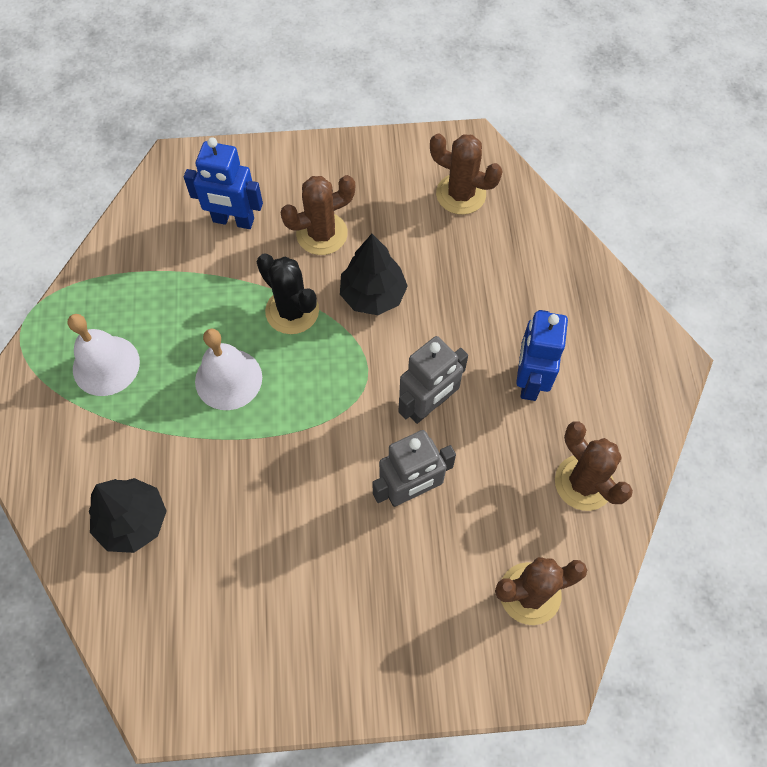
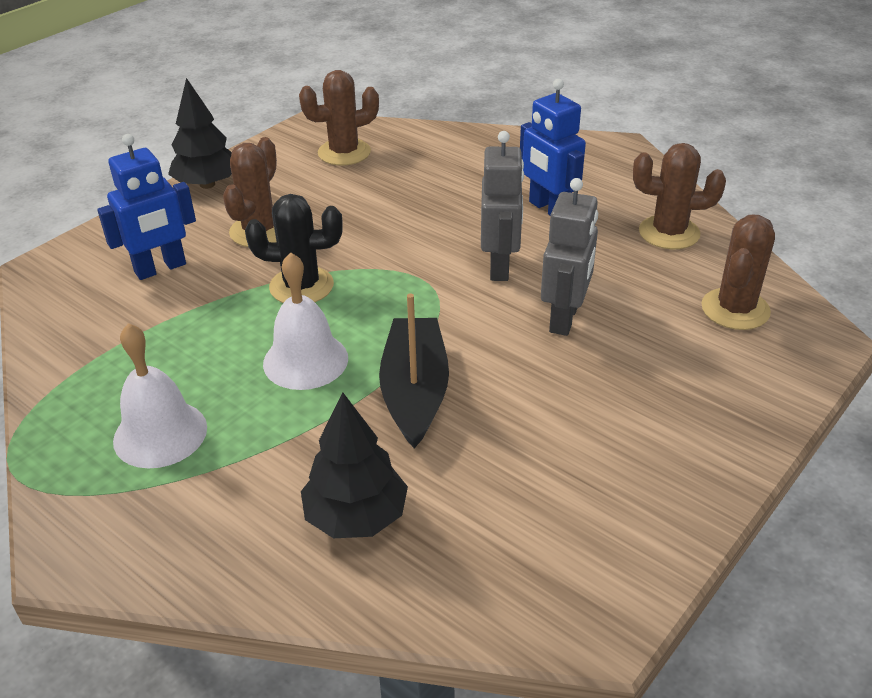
camera: 45 degrees left, 25 degrees down
(257, 463) = (415, 391): none -> black boat
(373, 295) = (358, 238): black tree -> black tree (207, 184)

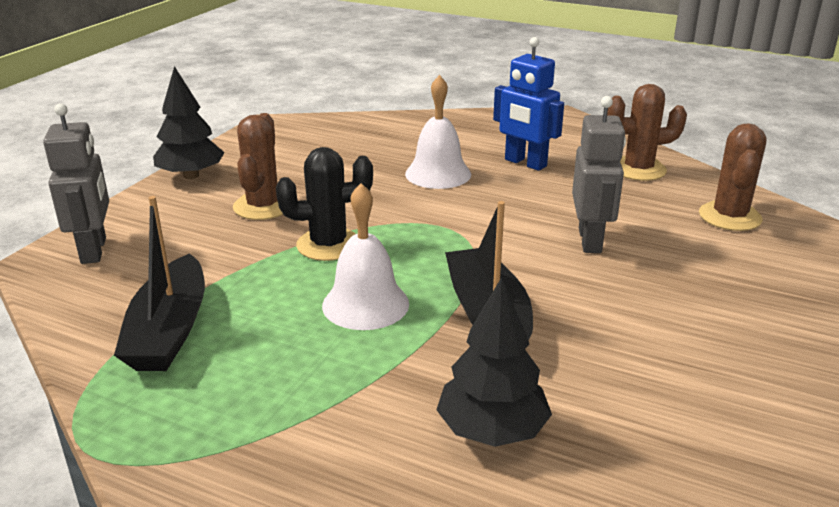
camera: 15 degrees left, 10 degrees down
(121, 361) = (169, 330): none -> black boat
(160, 268) = (175, 247): blue robot -> none
(160, 433) = (244, 389): white bell -> white bell (438, 174)
(344, 152) = (314, 140): brown cactus -> none
(500, 266) = (508, 209): grey robot -> grey robot (94, 250)

